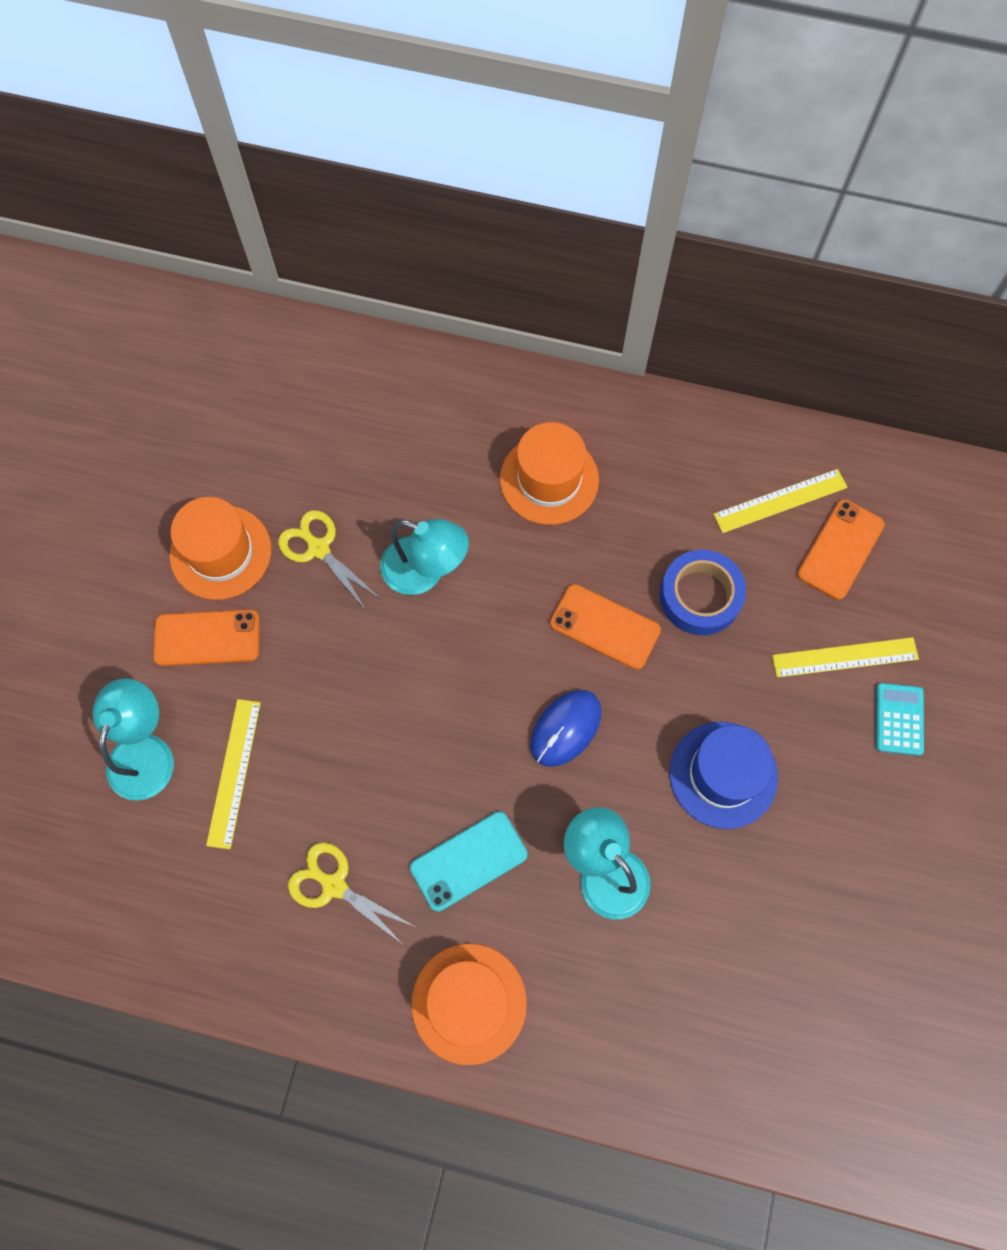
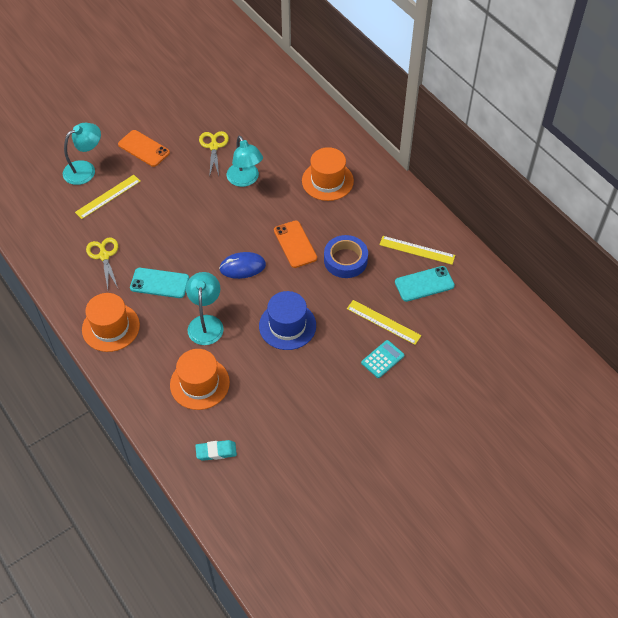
camera: 40 degrees right, 15 degrees down
(220, 552) = (177, 125): orange hat -> orange hat (199, 383)
(823, 1072) = (216, 451): none -> turquoise eraser
(840, 549) = (424, 284): orange phone -> turquoise phone

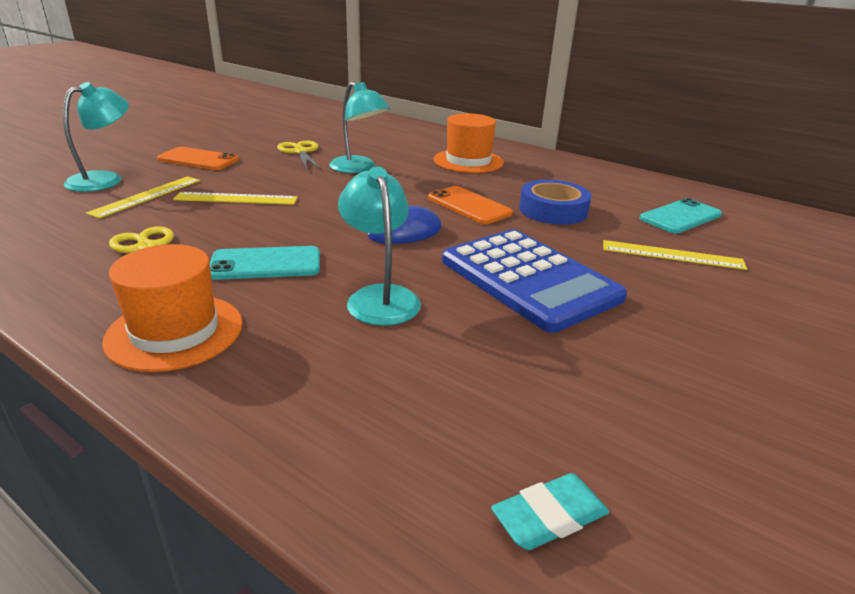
camera: 20 degrees left, 25 degrees down
(199, 383) = (418, 384): orange hat -> none
(287, 325) = (529, 279): blue hat -> blue calculator
(382, 359) = (722, 292): turquoise calculator -> none
(417, 250) = (635, 194): yellow ruler -> yellow ruler (236, 199)

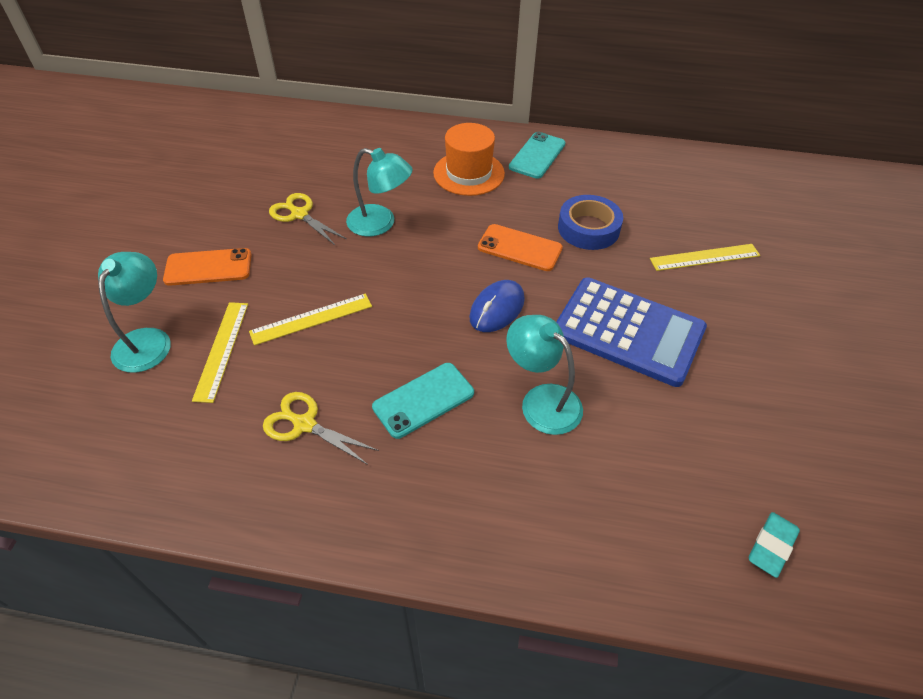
camera: 25 degrees left, 20 degrees up
(175, 331) = (430, 509): orange hat -> none
(680, 217) = (684, 200): turquoise phone -> turquoise phone (537, 155)

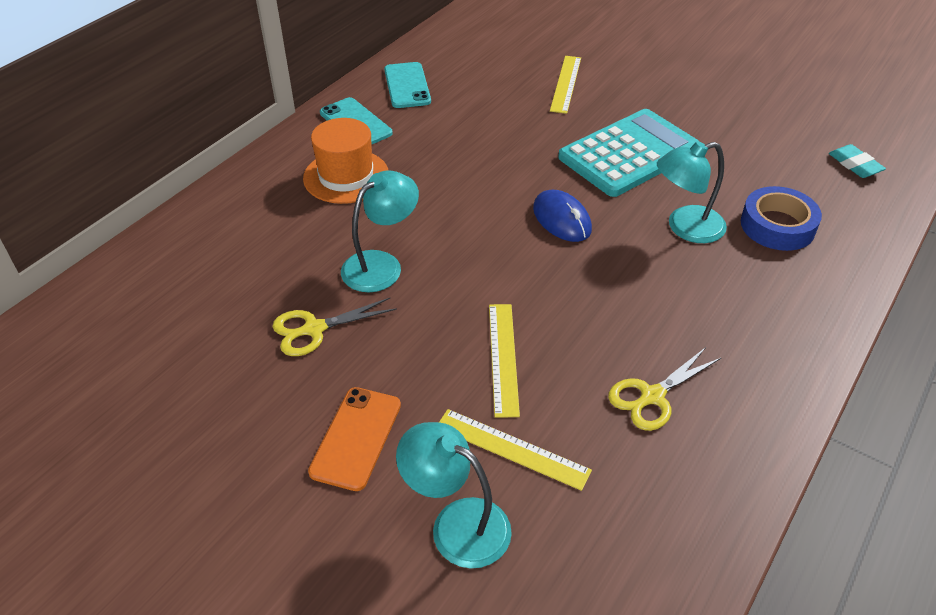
camera: 65 degrees left, 5 degrees down
(423, 400) = (655, 301): turquoise phone -> turquoise phone (407, 85)
(520, 248) = (487, 179): orange phone -> none
(588, 228) = (488, 130): blue tape -> blue tape (777, 226)
(628, 331) = (629, 153): blue calculator -> turquoise calculator

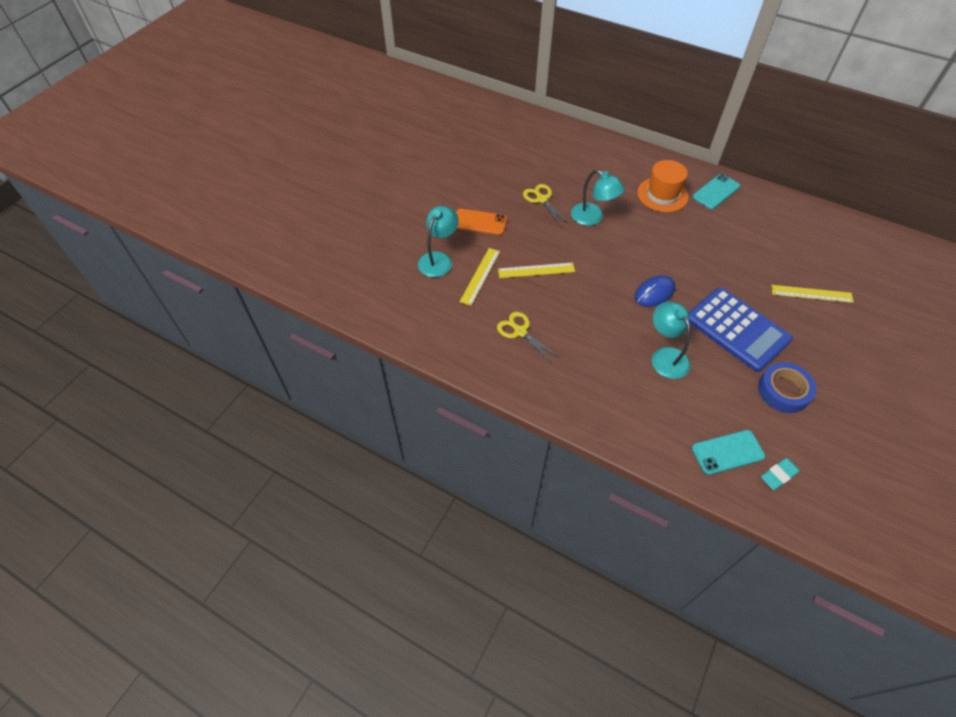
camera: 85 degrees right, 10 degrees up
(407, 85) = (768, 210): turquoise phone -> turquoise phone (727, 452)
(629, 153) = (737, 329): turquoise calculator -> blue calculator
(777, 226) = (684, 410): blue tape -> blue tape (783, 391)

